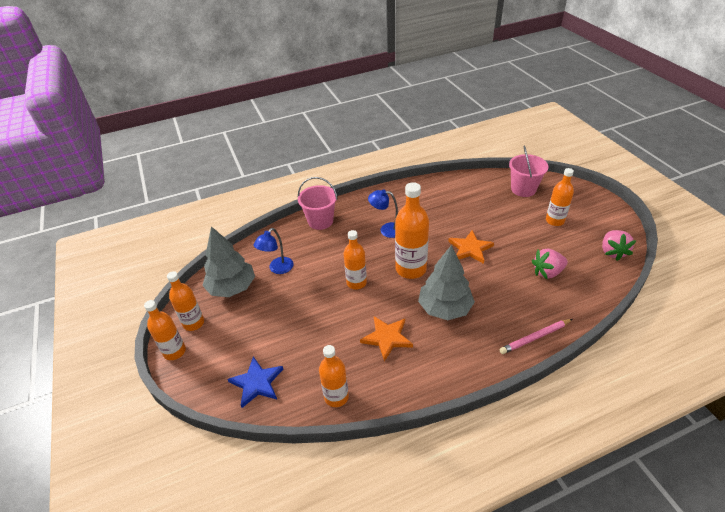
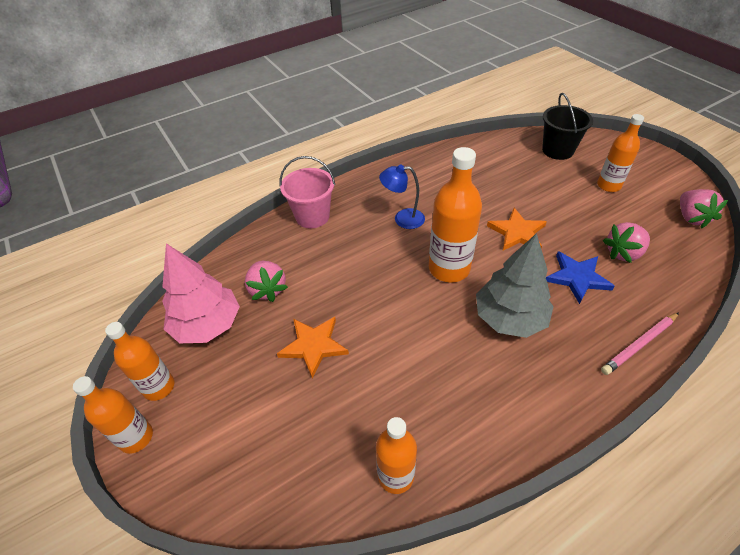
camera: 10 degrees left, 5 degrees up
(232, 288) = (207, 325): grey tree -> pink tree
(257, 383) = (272, 471): blue star -> blue star (577, 278)
(277, 269) = (267, 289): blue lamp -> pink strawberry
(356, 283) = (381, 296): orange bottle -> none
(387, 338) = (444, 372): orange star -> orange star (313, 346)
(523, 189) = (557, 150): pink bucket -> black bucket

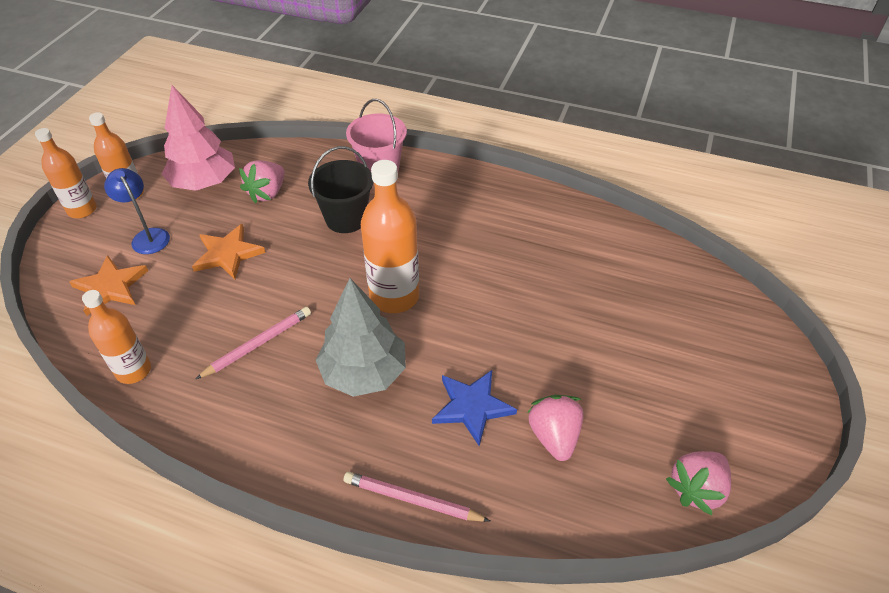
camera: 50 degrees right, 0 degrees up
(402, 219) = (434, 229): blue lamp -> blue lamp (147, 236)
(433, 369) = (258, 344): none -> pink pencil
(517, 232) = (499, 326): orange star -> orange star (110, 287)
(557, 150) = (692, 302): black bucket -> black bucket (346, 218)
(608, 185) = (673, 378): orange bottle -> none
(623, 253) = (554, 436): pink strawberry -> pink strawberry turned 60 degrees clockwise

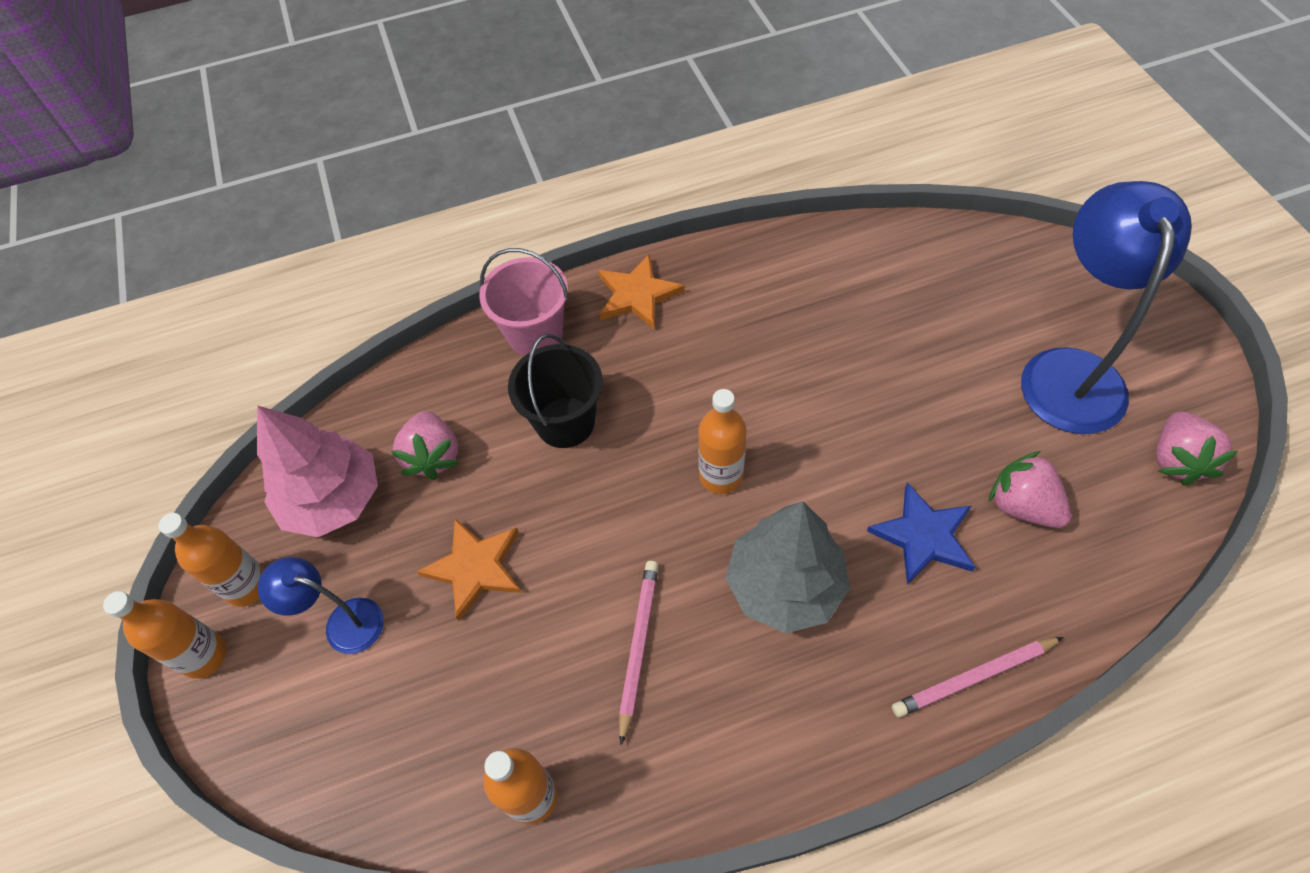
camera: 35 degrees left, 10 degrees up
(110, 287) = (374, 723): orange star -> orange star (637, 295)
(394, 296) = (720, 476): orange bottle -> orange bottle, size x0.64
(679, 388) = (1070, 371): none -> blue lamp

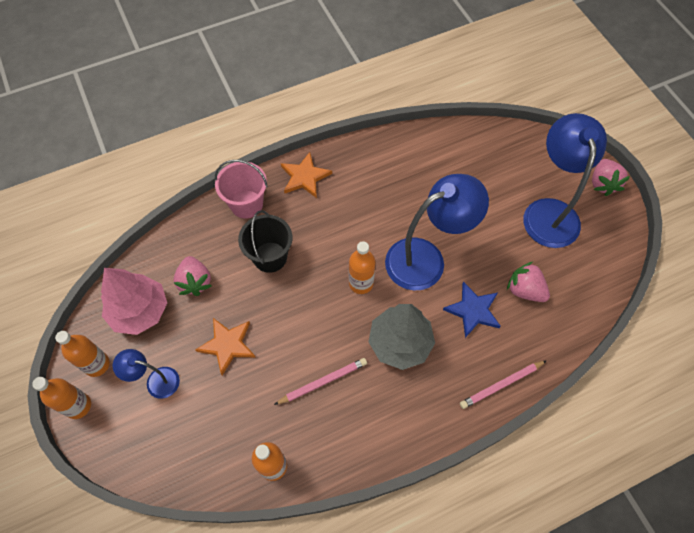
camera: 10 degrees left, 5 degrees up
(638, 646) = (323, 382): pink pencil -> pink pencil turned 60 degrees clockwise
(841, 440) = (426, 258): none -> blue lamp
(1176, 460) = (605, 259): pink strawberry -> pink strawberry (602, 184)

